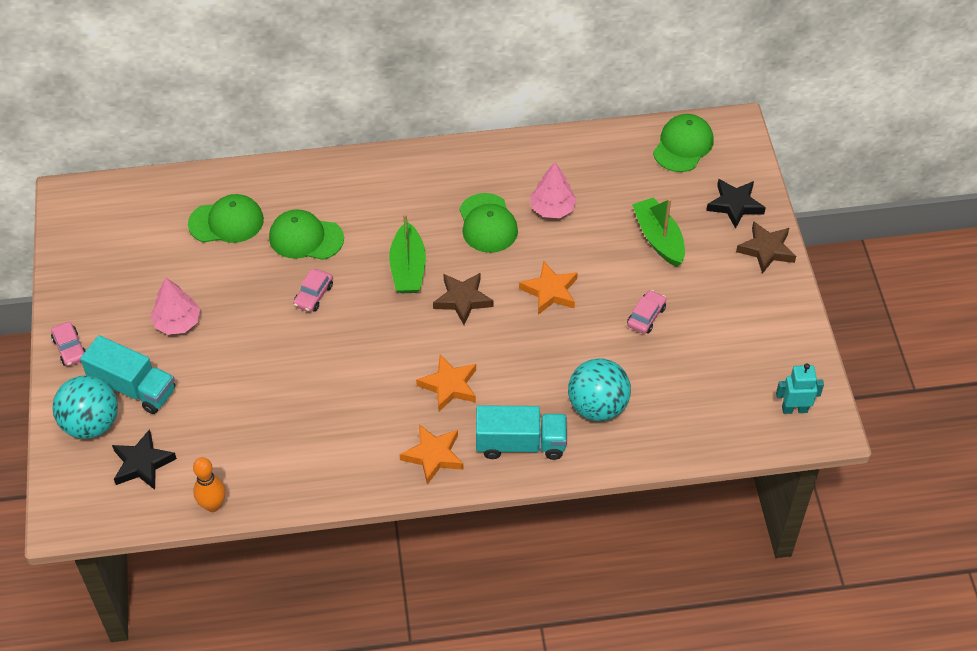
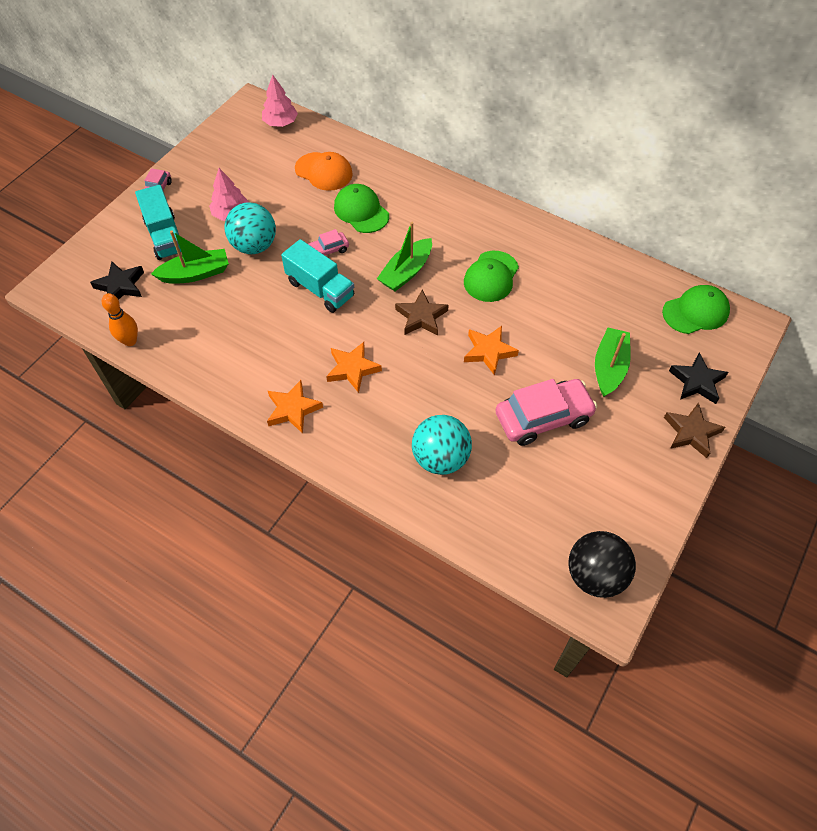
camera: 40 degrees right, 5 degrees up
(91, 424) = (120, 242): turquoise ball -> turquoise ball (254, 246)
(206, 402) = (195, 273): none -> green boat
(226, 222) = (324, 171): green cap -> orange cap
(520, 444) = (359, 445): turquoise truck -> turquoise truck (320, 289)
(552, 208) = (548, 295): pink tree -> pink tree (280, 123)
(646, 316) = (543, 418): pink car -> pink car, size x2.02
(794, 409) = (595, 575): turquoise robot -> black ball

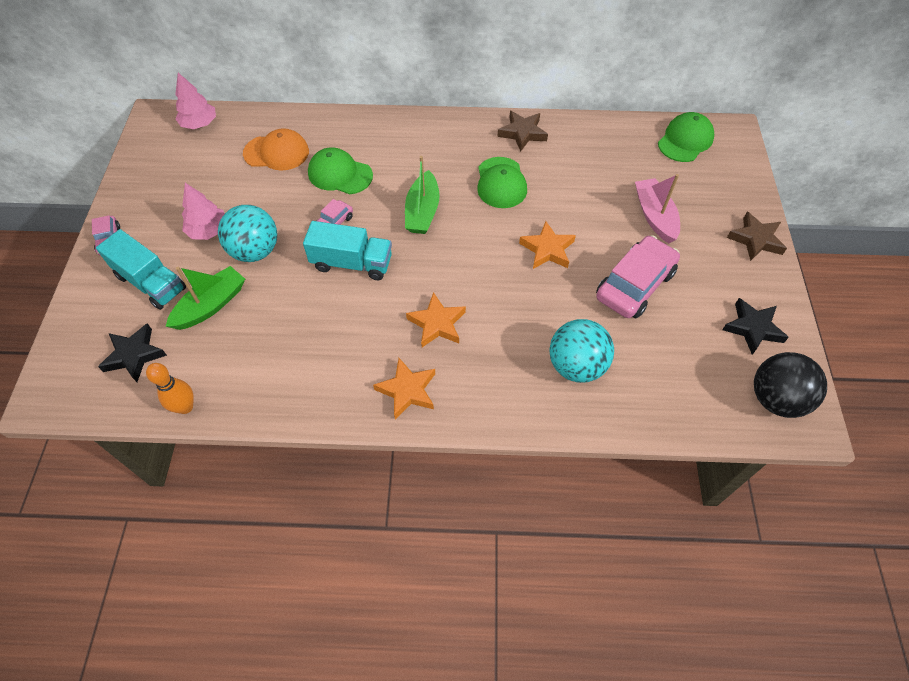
camera: 30 degrees left, 0 degrees up
(421, 317) = (466, 246): brown star -> brown star (522, 133)
(609, 367) = (654, 216): green boat -> pink boat
(697, 381) = (728, 196): black star -> black star (752, 328)

